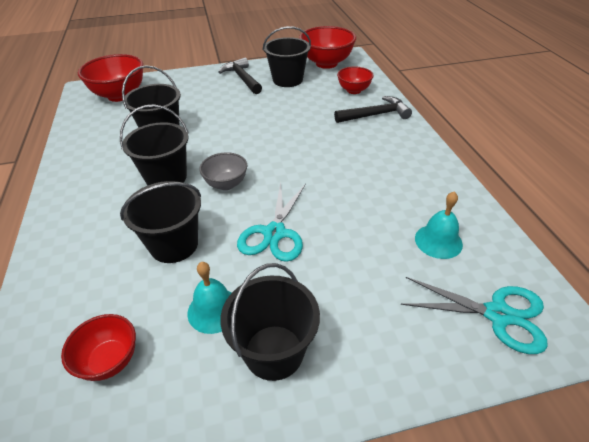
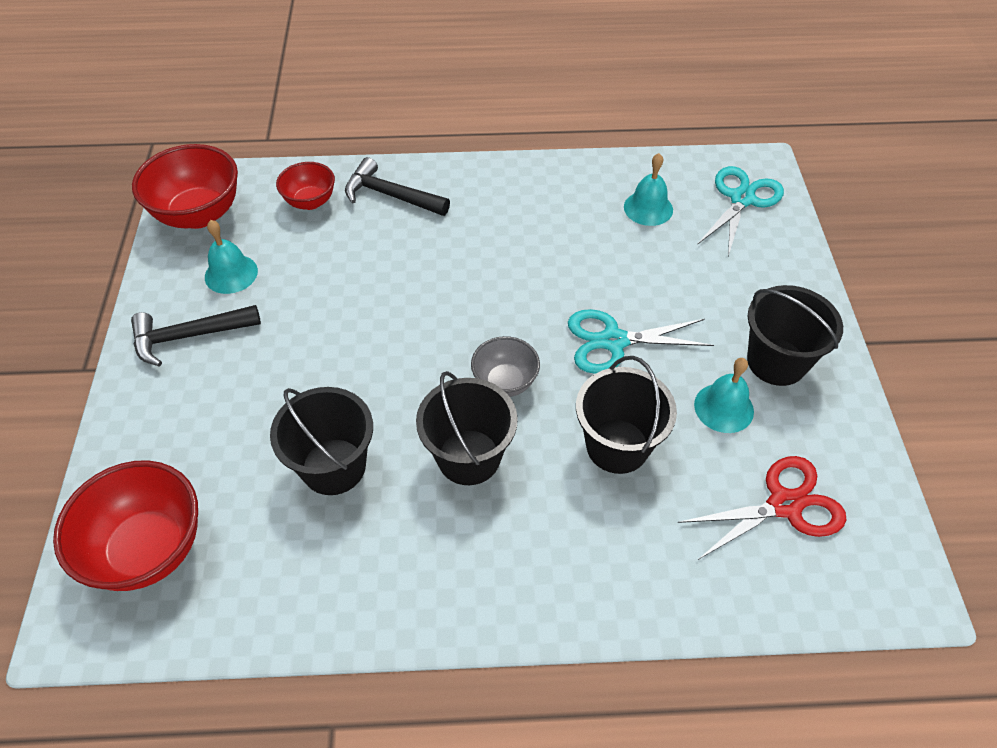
camera: 80 degrees left, 10 degrees up
(109, 360) = (784, 505): red bowl -> red scissors
(274, 233) = (613, 341): turquoise scissors -> turquoise scissors turned 150 degrees clockwise
(287, 80) = (231, 274): black bucket -> turquoise bell
(375, 115) = (391, 195): black hammer -> black hammer turned 60 degrees counterclockwise

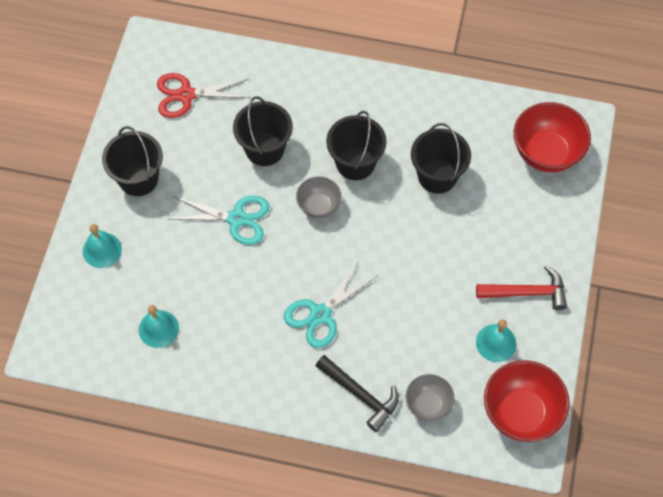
camera: 165 degrees left, 10 degrees up
(189, 336) = (526, 293): black hammer -> red hammer
(310, 202) = (428, 404): red bowl -> grey bowl
(723, 408) = (189, 157): turquoise bell -> turquoise bell (102, 250)
(742, 199) = (80, 319): turquoise scissors -> turquoise scissors (320, 314)

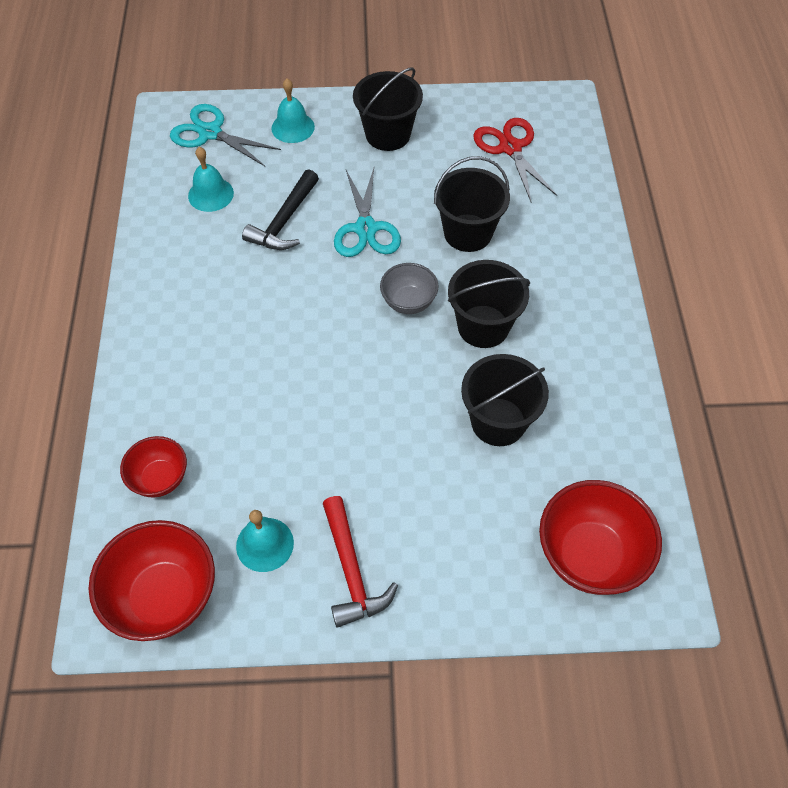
camera: 75 degrees right, 5 degrees down
(320, 314) = (261, 336): turquoise scissors -> turquoise scissors (210, 133)
(360, 395) = (162, 400): black hammer -> black hammer (284, 221)
(428, 404) = (160, 479): grey bowl -> red bowl

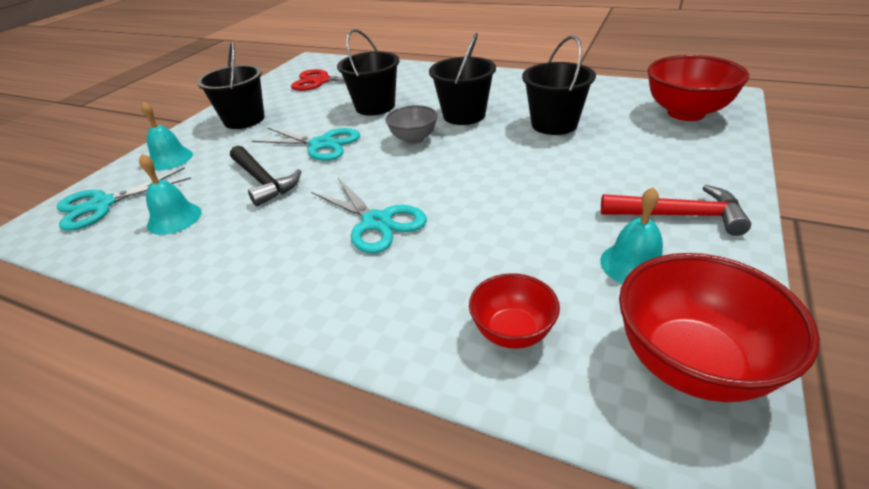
camera: 60 degrees left, 20 degrees down
(256, 337) = (376, 222): none -> turquoise scissors

